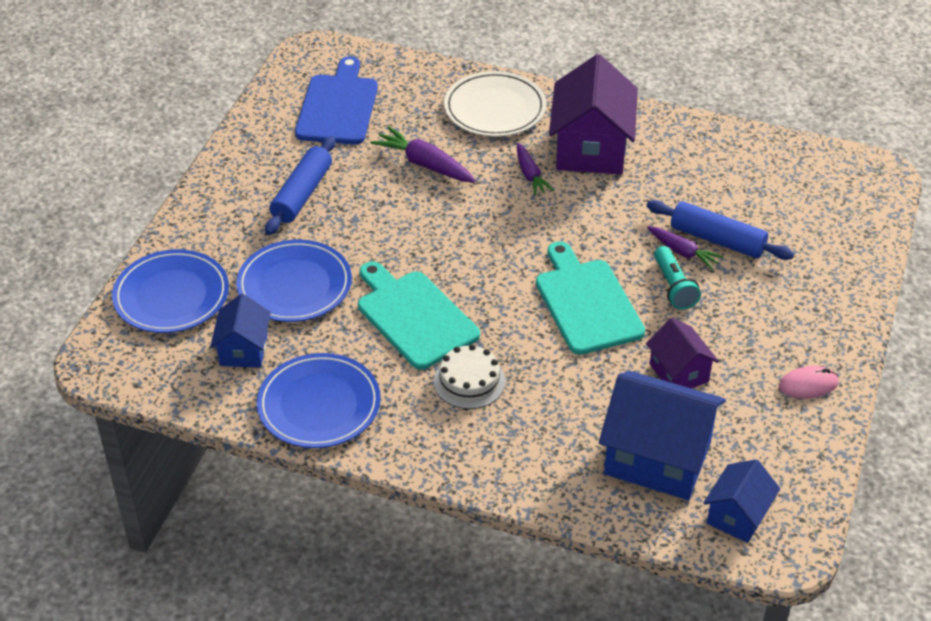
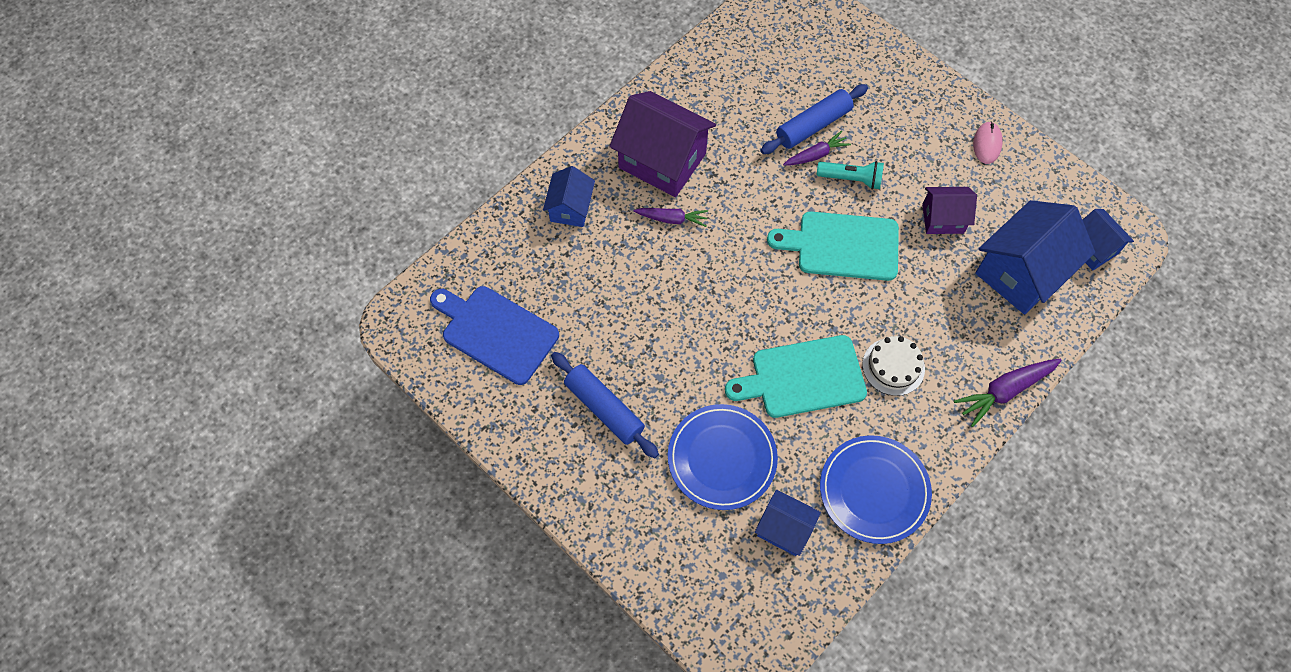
camera: 65 degrees left, 20 degrees up
(171, 296) = (687, 569): blue plate -> none
(425, 164) = (616, 293): purple carrot -> purple carrot (1005, 391)
(495, 108) = (570, 208): white plate -> blue house

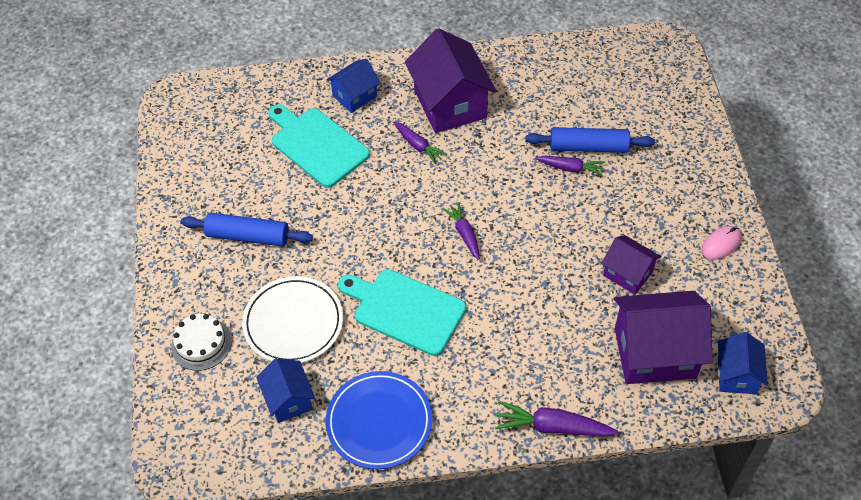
camera: 40 degrees right, 10 degrees down
(496, 332) = (227, 142): blue cutting board -> none
(604, 408) = (248, 236): blue rolling pin -> blue rolling pin turned 75 degrees counterclockwise
(722, 458) = (293, 322): blue plate -> white plate
(786, 274) = (464, 234): none -> purple carrot
(842, 245) = (527, 242): turquoise cutting board -> turquoise cutting board (317, 145)
(851, 179) = (581, 201): turquoise flashlight -> none
(893, 366) = (481, 349): white cake -> white cake (201, 344)
(1021, 272) = (655, 353): blue house -> purple house

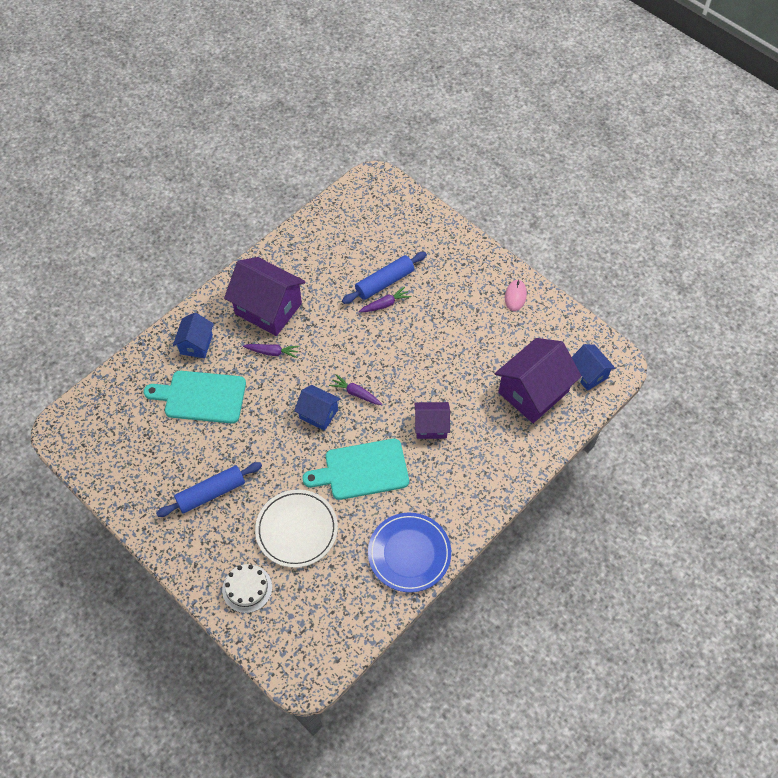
camera: 40 degrees left, 5 degrees up
(288, 400) = (339, 582): blue house -> blue house (318, 414)
(553, 427) = (513, 480): purple carrot -> none
(628, 273) = (477, 352): purple house -> purple house (431, 426)

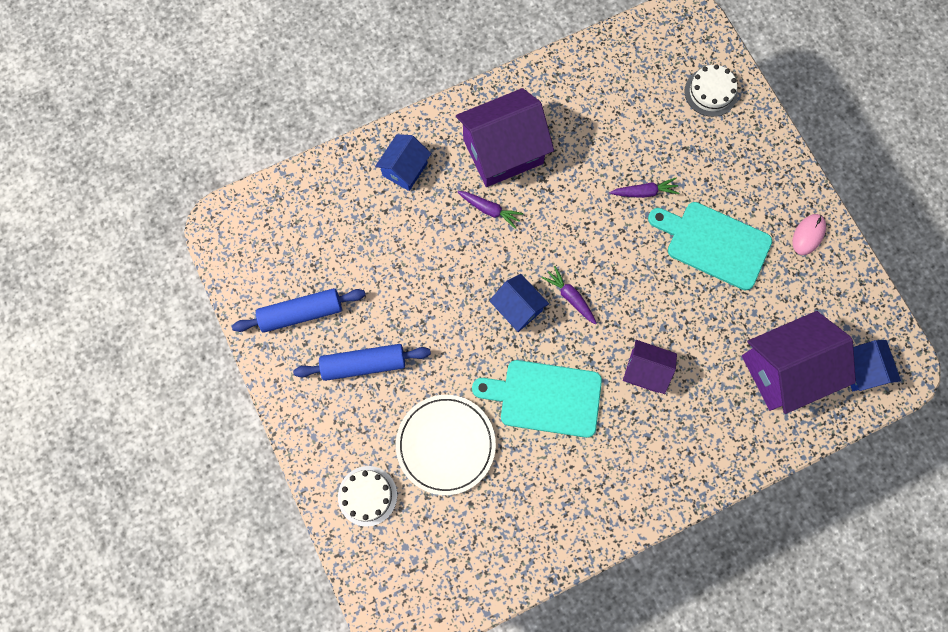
camera: 20 degrees right, 15 degrees up
(201, 396) = (390, 239): turquoise cutting board -> turquoise cutting board (714, 243)
(268, 309) = (503, 151): purple house -> purple house turned 75 degrees counterclockwise
(384, 282) = (653, 162): blue rolling pin -> blue rolling pin (301, 313)
(409, 223) = (710, 92): none -> white cake
(409, 553) = (565, 521): blue plate -> none

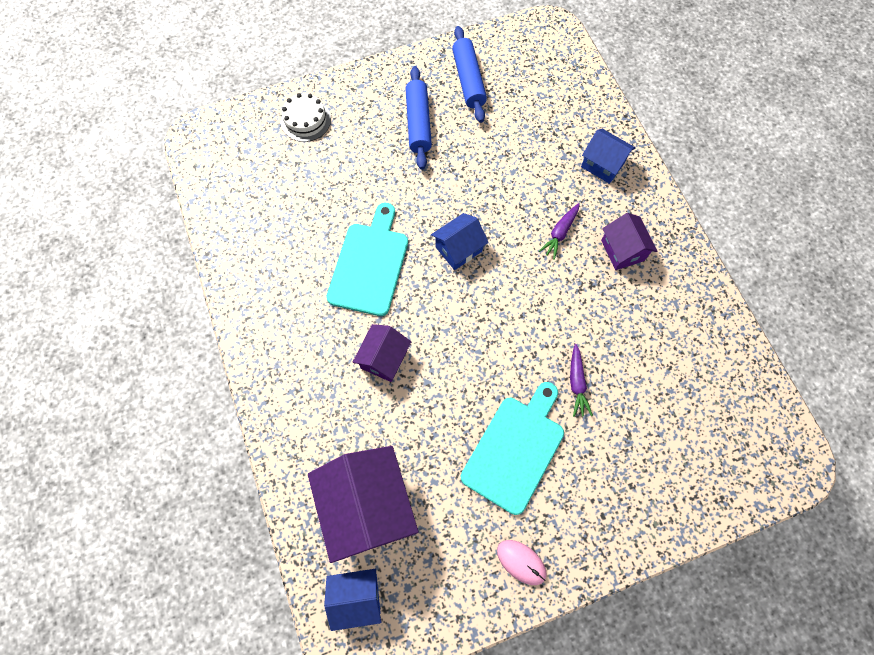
camera: 95 degrees right, 5 degrees down
(445, 445) = (339, 180): white plate -> none
(503, 151) = (622, 250): purple house -> purple house, size x0.56
(570, 297) = (466, 297): purple carrot -> none
(710, 92) = (700, 474): white cake -> none

